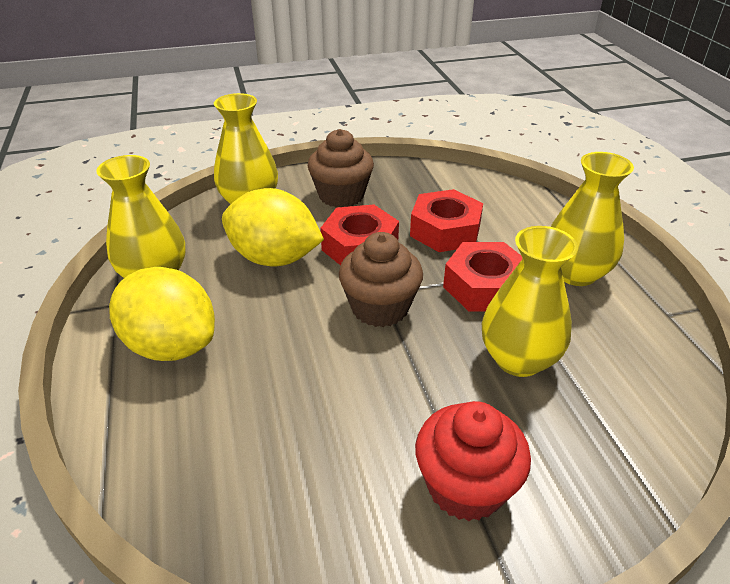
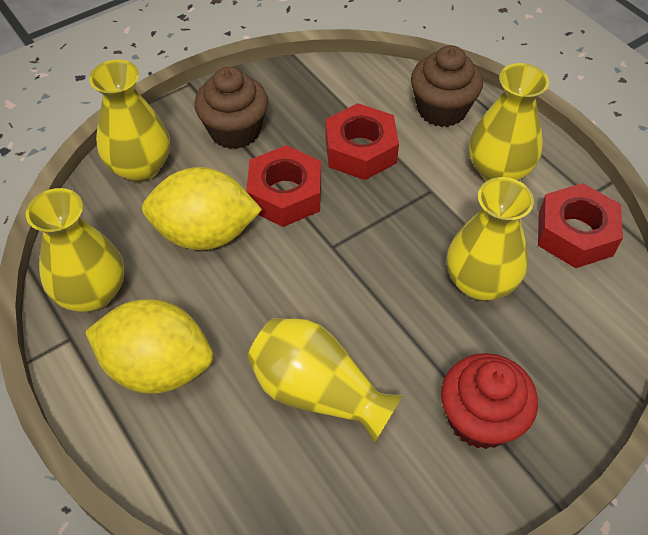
camera: 20 degrees left, 15 degrees up
(304, 408) = (317, 391): none -> yellow vase
(380, 307) = (337, 263): brown cupcake -> brown cupcake (441, 109)
(485, 287) = (423, 210): red nut -> red nut (575, 234)

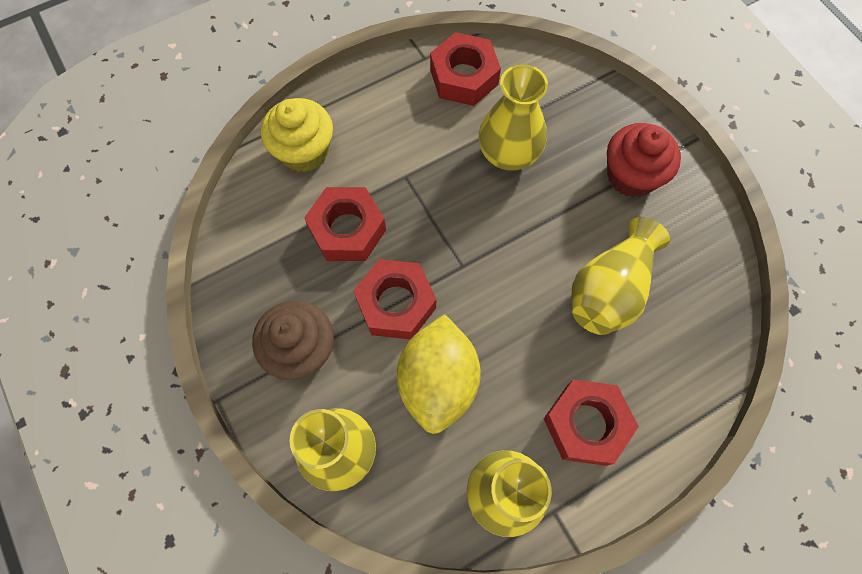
camera: 85 degrees left, 15 degrees up
(158, 367) = (586, 424): yellow lemon -> red nut
(441, 109) = (304, 151): brown cupcake -> yellow cupcake
(498, 171) = (388, 118): yellow vase -> none

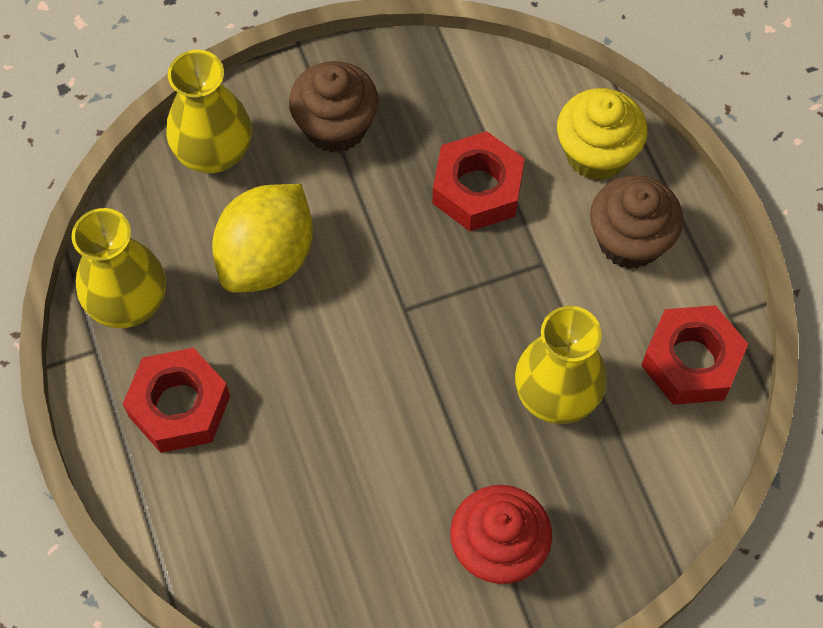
camera: 100 degrees right, 5 degrees down
(376, 122) = (630, 240): none -> brown cupcake
(396, 303) = (371, 229): red nut -> none
(438, 381) = (267, 258): yellow lemon -> yellow lemon turned 75 degrees counterclockwise
(609, 290) = (337, 476): yellow vase -> none

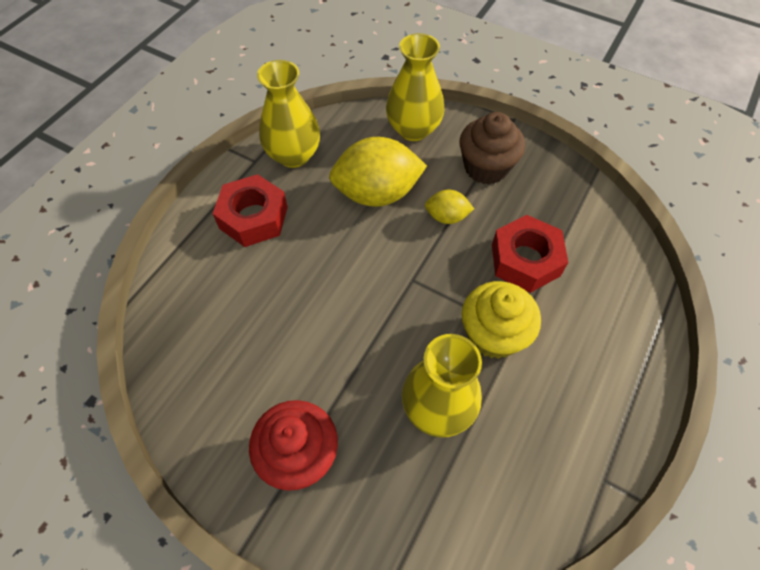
camera: 50 degrees right, 5 degrees down
(361, 216) = (447, 217): none -> yellow lemon
(596, 153) = (620, 305): yellow cupcake -> yellow cupcake (493, 334)
(630, 240) = (586, 370): brown cupcake -> none
(691, 361) = (545, 480): red nut -> none

